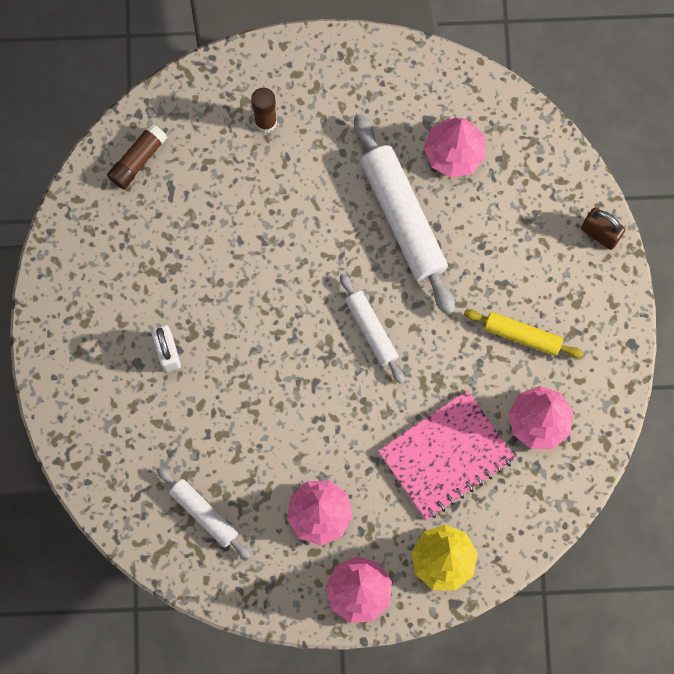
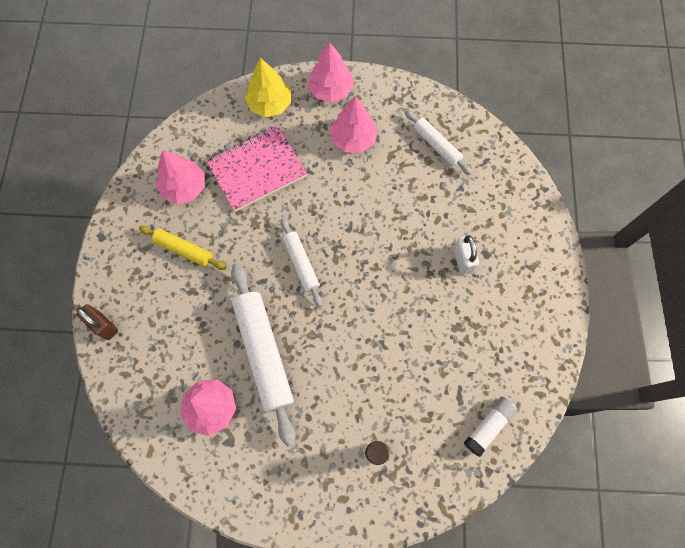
camera: 175 degrees left, 5 degrees down
(138, 160) = (488, 426): brown glue stick -> white glue stick

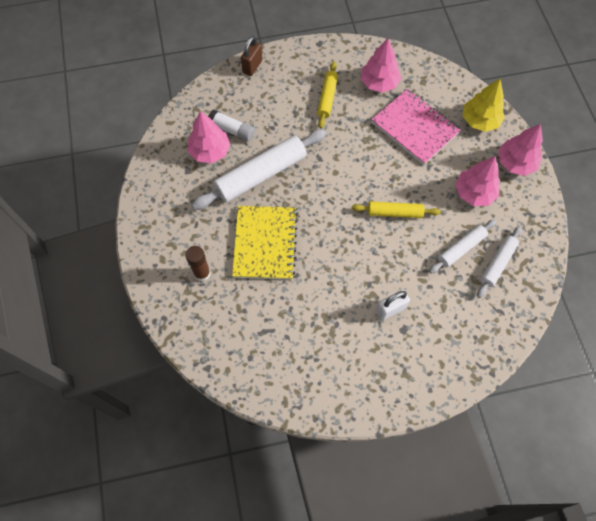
camera: 75 degrees right, 5 degrees down
(301, 264) = (343, 181): white rolling pin -> white rolling pin (461, 248)
(354, 222) = (395, 212): none -> yellow rolling pin
(354, 371) = (265, 243): none -> yellow notebook
(488, 426) = (245, 360): white glue stick -> white glue stick (232, 130)

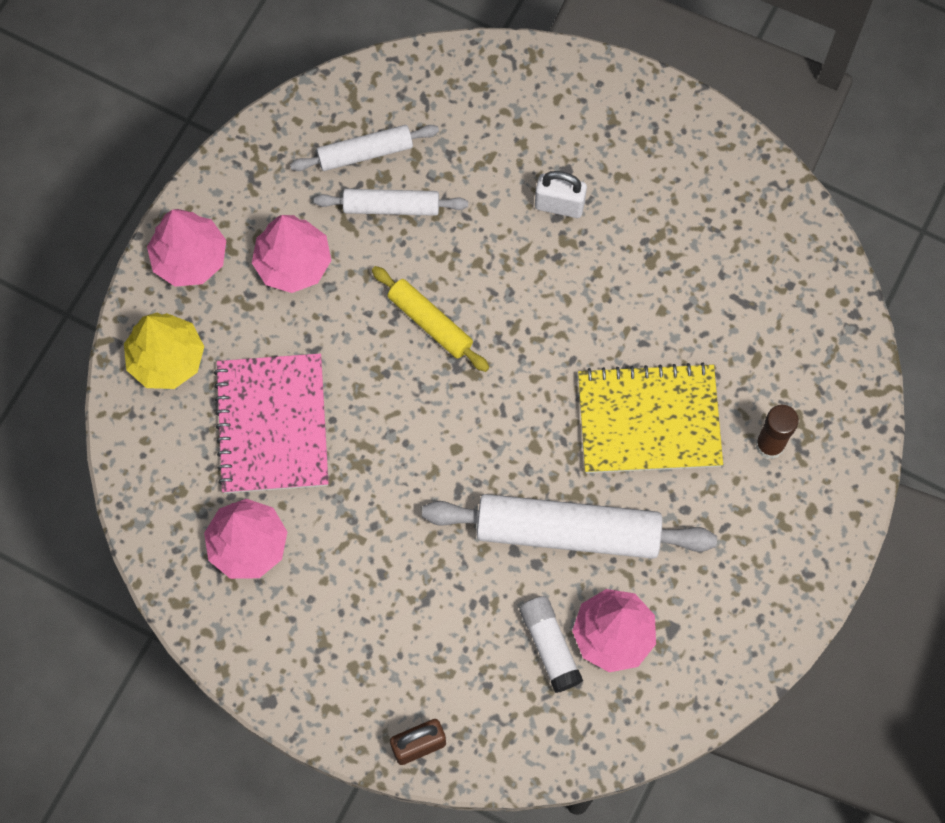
camera: 140 degrees left, 5 degrees up
(265, 243) = (649, 421): yellow notebook -> yellow notebook turned 45 degrees clockwise
(327, 98) = (353, 584): yellow rolling pin -> none

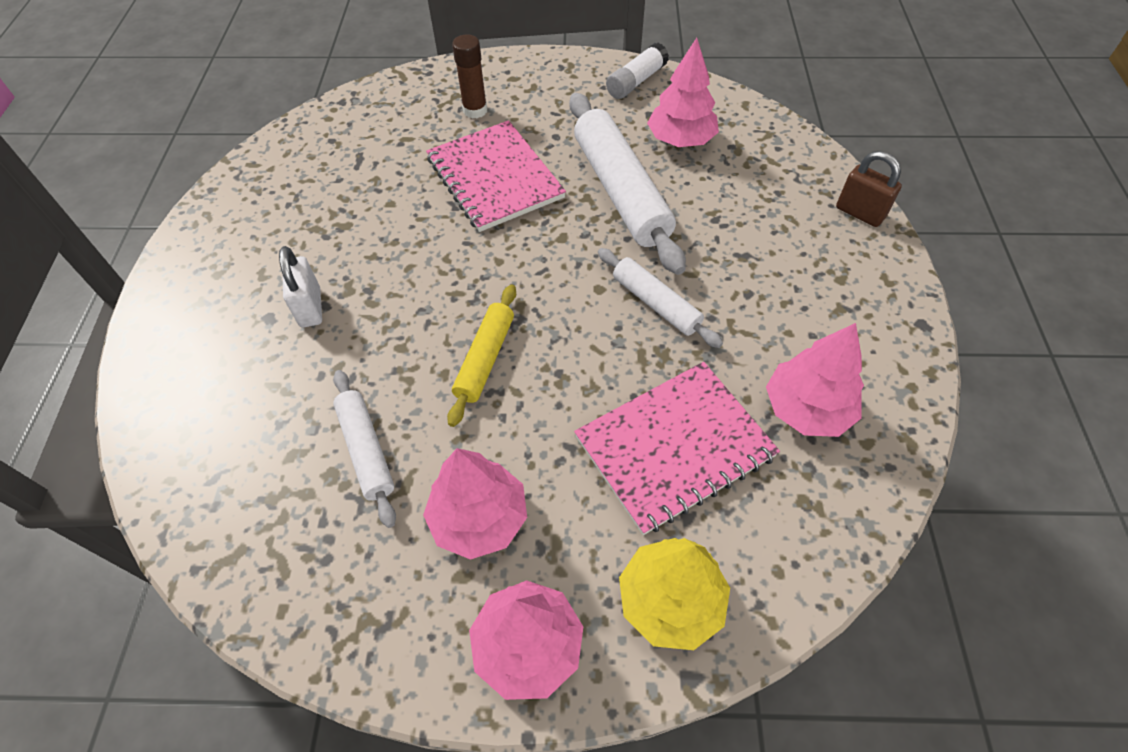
camera: 115 degrees left, 15 degrees down
(365, 152) = (305, 508): white rolling pin -> white rolling pin (656, 304)
(549, 646) = (718, 169): white glue stick -> white glue stick (636, 81)
(649, 421) = (495, 178): yellow notebook -> pink notebook

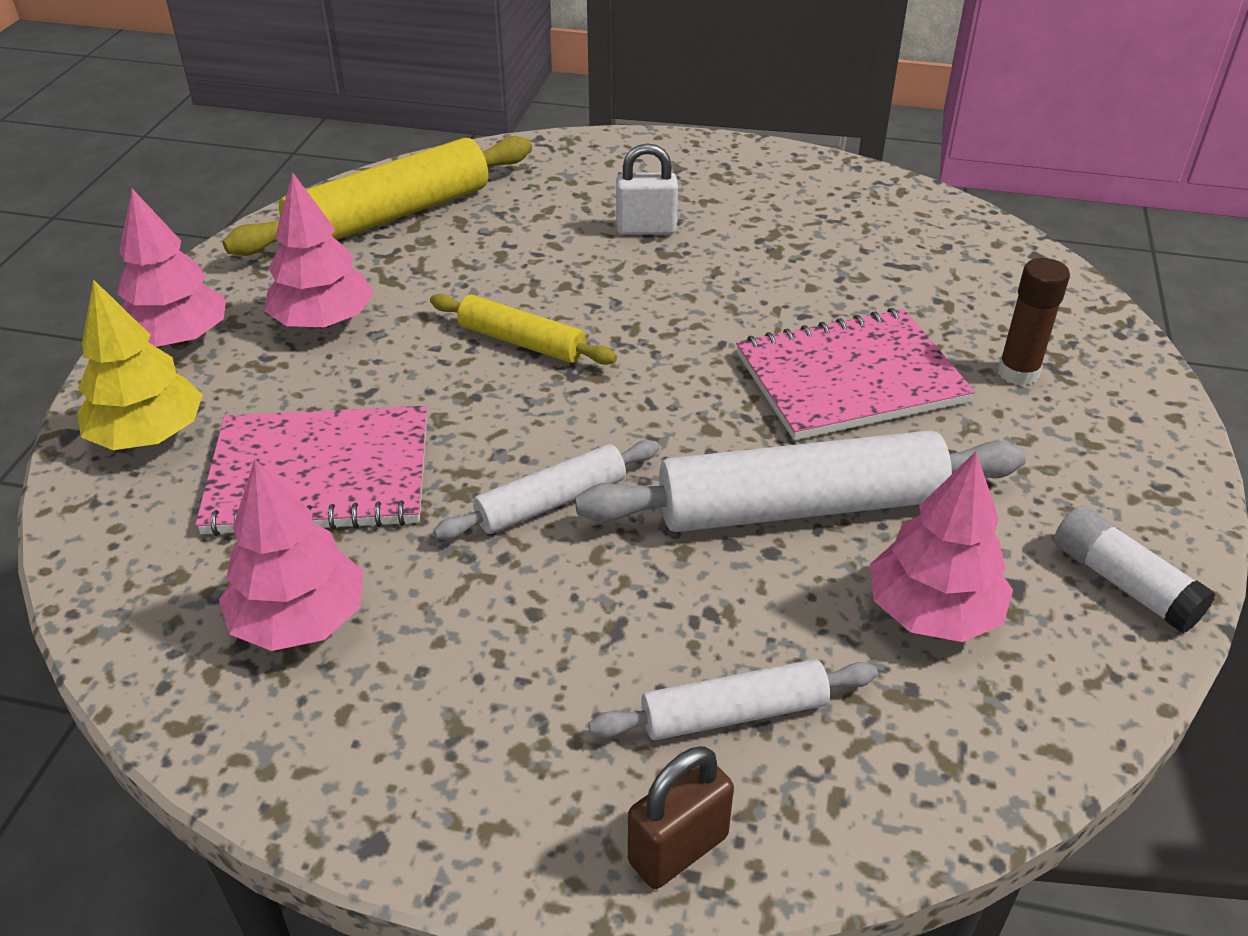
camera: 100 degrees right, 15 degrees down
(285, 522) = (390, 216): none -> yellow rolling pin
(366, 450) = (441, 259): white rolling pin -> white rolling pin (734, 713)
(674, 446) = (320, 474): pink notebook -> pink notebook turned 75 degrees counterclockwise

